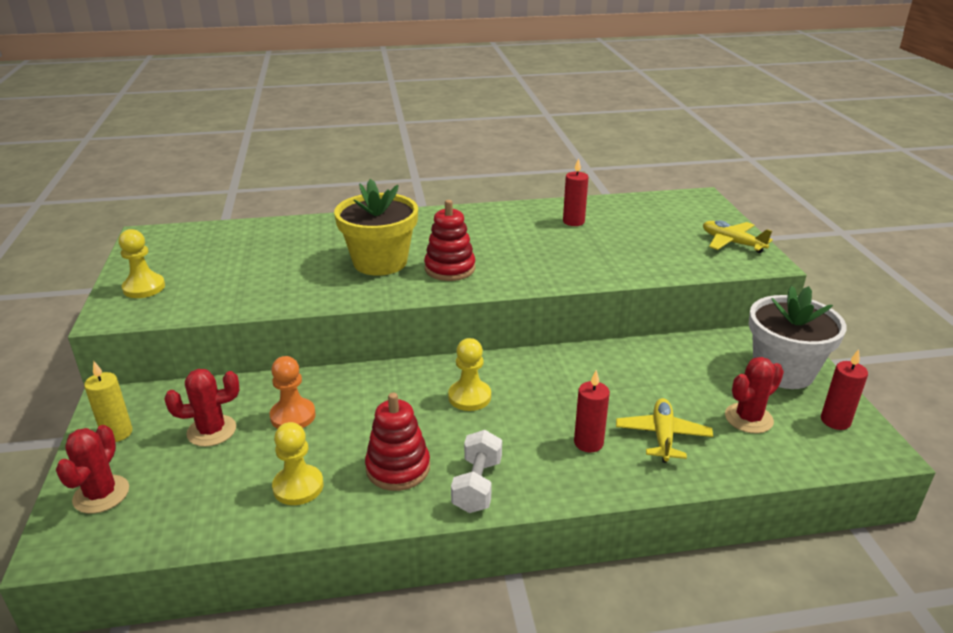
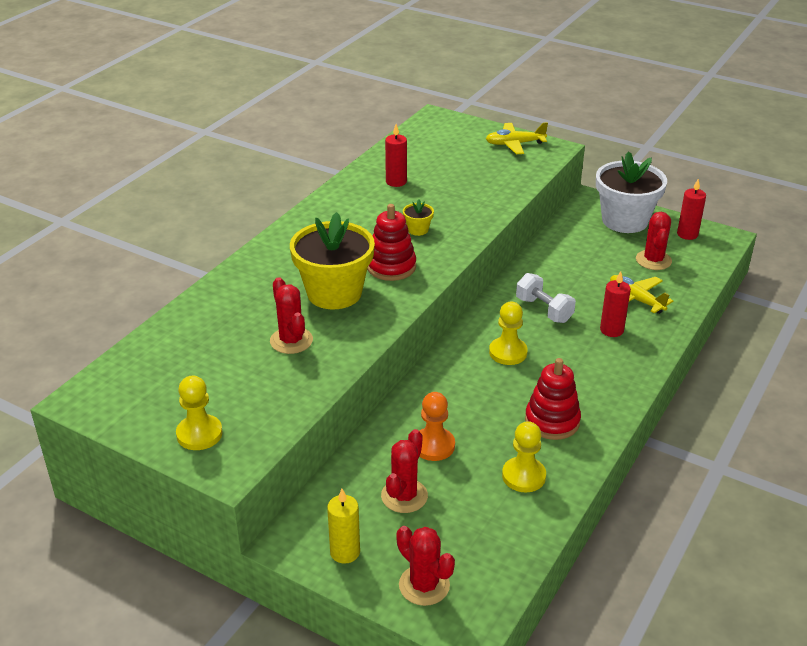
camera: 50 degrees left, 5 degrees up
(295, 272) = (291, 341): none -> red cactus
(477, 485) = (605, 395): white dumbbell -> white dumbbell (544, 310)
(520, 257) = (418, 230): none -> yellow flower pot

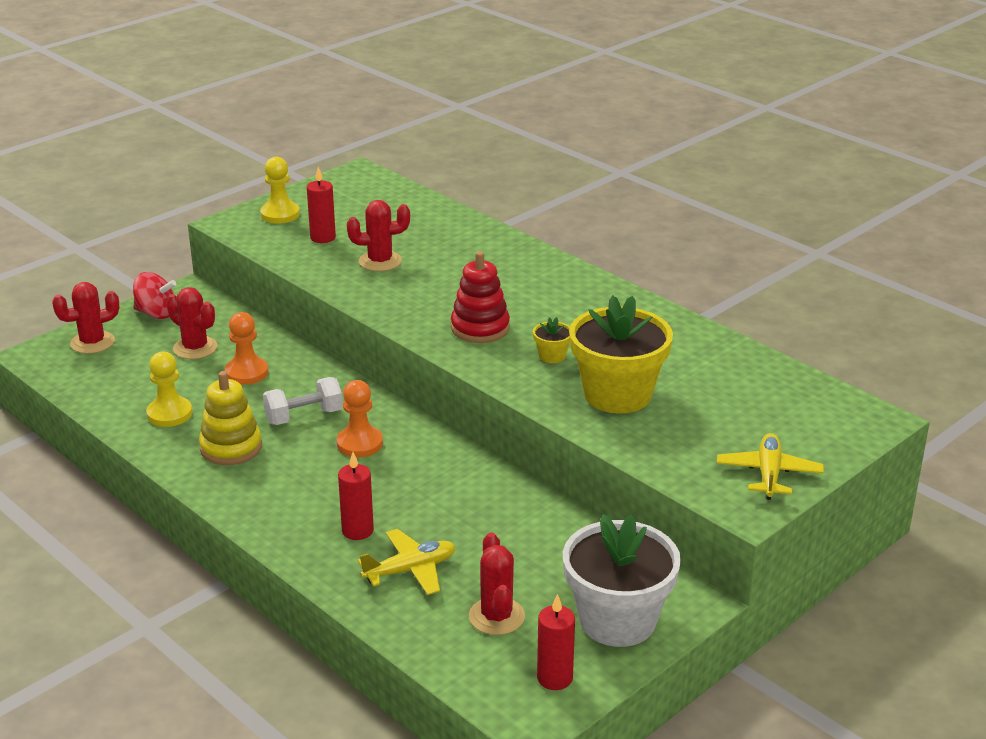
camera: 105 degrees right, 5 degrees down
(334, 293) = (447, 290): yellow flower pot -> yellow flower pot (617, 394)
(345, 552) = (156, 313): yellow candle -> red spinning top
(396, 182) = (678, 358): red candle -> red candle (323, 237)
(508, 352) = (359, 443): yellow pawn -> orange pawn
(544, 310) = (426, 487): white dumbbell -> white dumbbell (304, 416)
(552, 421) = (231, 448): red stacking toy -> yellow stacking toy
(653, 260) = (496, 616): red cactus -> red cactus turned 60 degrees clockwise

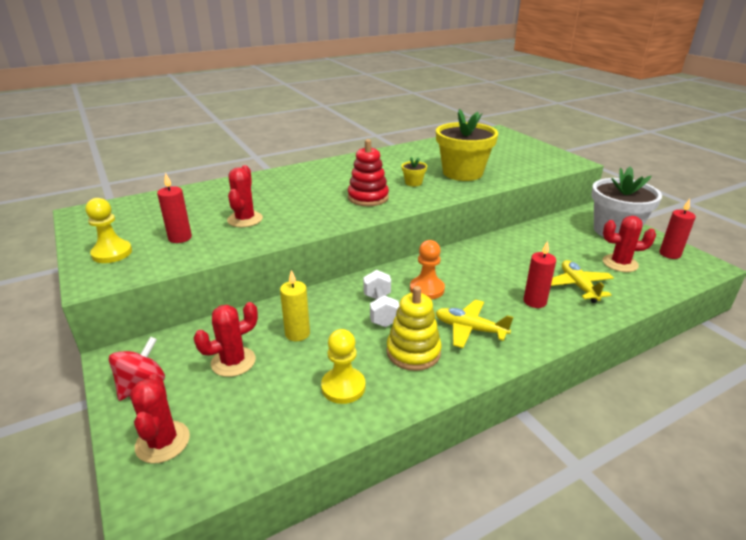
camera: 75 degrees left, 0 degrees up
(246, 372) = (297, 334): orange pawn -> yellow candle
(768, 474) = (543, 154): yellow plane -> yellow plane (470, 329)

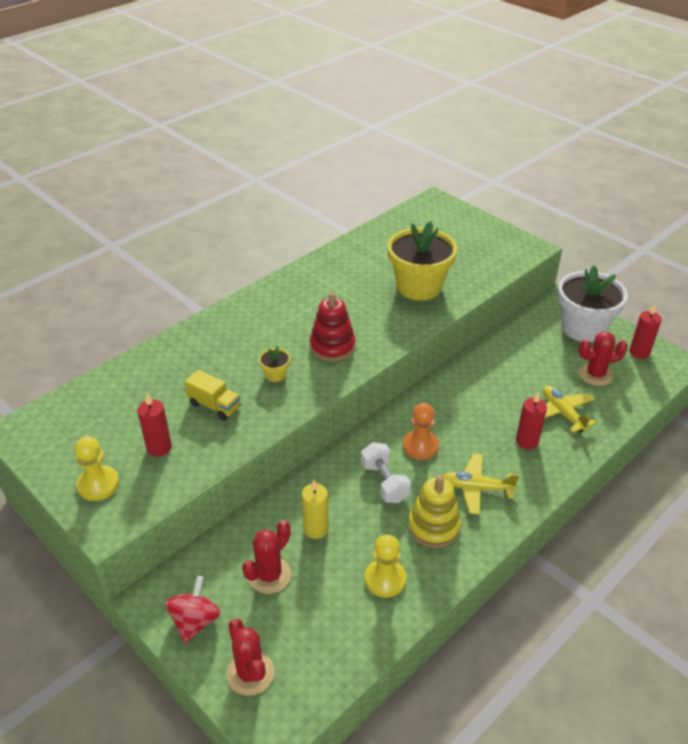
camera: 15 degrees left, 10 degrees up
(245, 219) = (214, 406): red cactus -> yellow truck
(413, 183) = (371, 313): yellow flower pot -> yellow flower pot (275, 374)

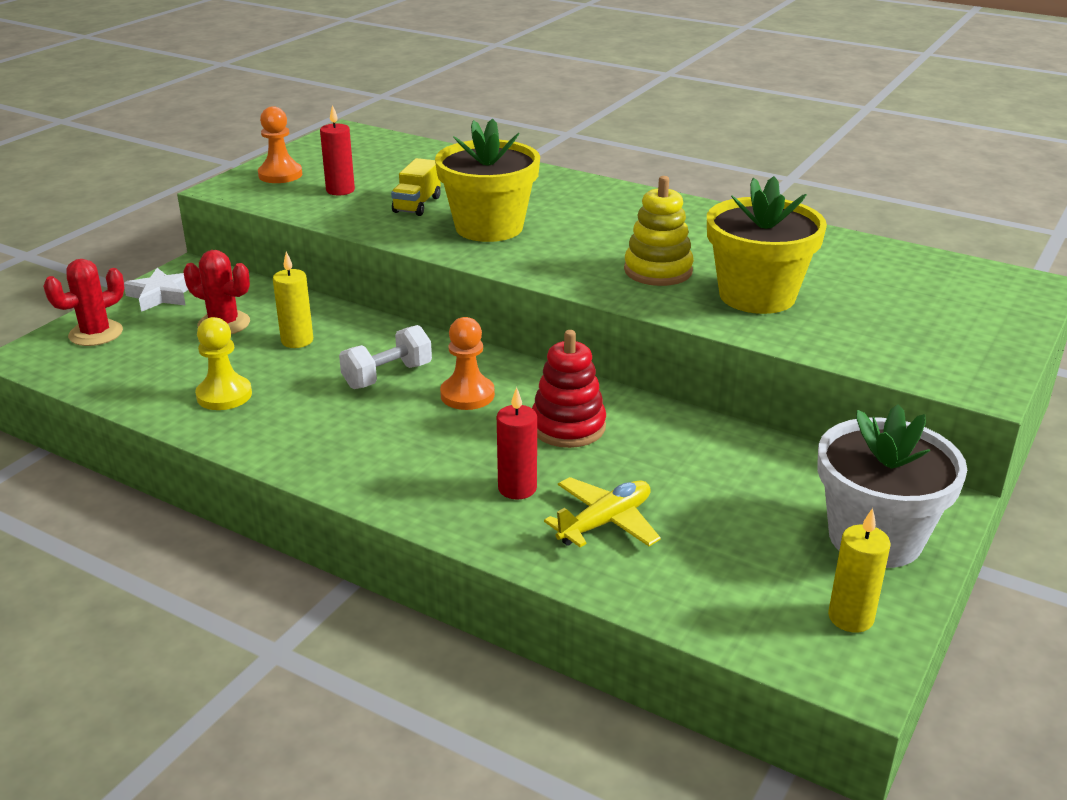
camera: 75 degrees right, 10 degrees down
(98, 484) = (280, 175): yellow pawn -> orange pawn
(195, 621) = (161, 295): red spinning top -> white star
(275, 374) = (489, 227): yellow flower pot -> yellow flower pot, size x2.43
(332, 346) = (566, 252): red stacking toy -> red stacking toy (568, 427)
(434, 526) = (317, 421): yellow stacking toy -> yellow stacking toy (658, 271)
(476, 488) = (398, 449): yellow plane -> none
(595, 374) = (737, 558): red cactus -> none
(639, 352) = (850, 617): red candle -> yellow candle

